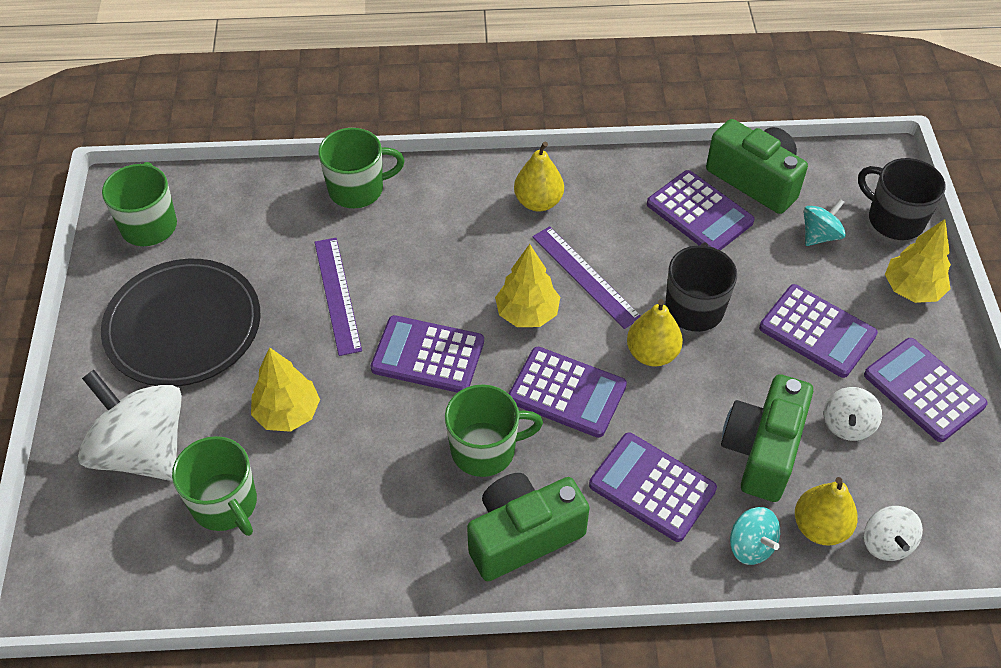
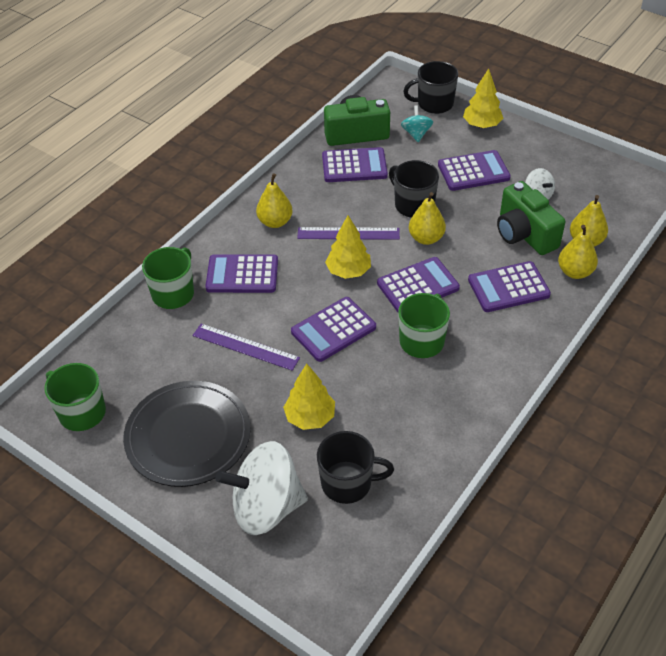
camera: 50 degrees left, 5 degrees down
(225, 504) = (348, 483): green mug -> black mug
(523, 536) = (492, 356): green camera -> none
(750, 546) = (575, 272): turquoise spinning top -> yellow pear
(886, 543) = (614, 224): white spinning top -> none
(924, 390) = (542, 158): purple calculator -> purple calculator (242, 274)

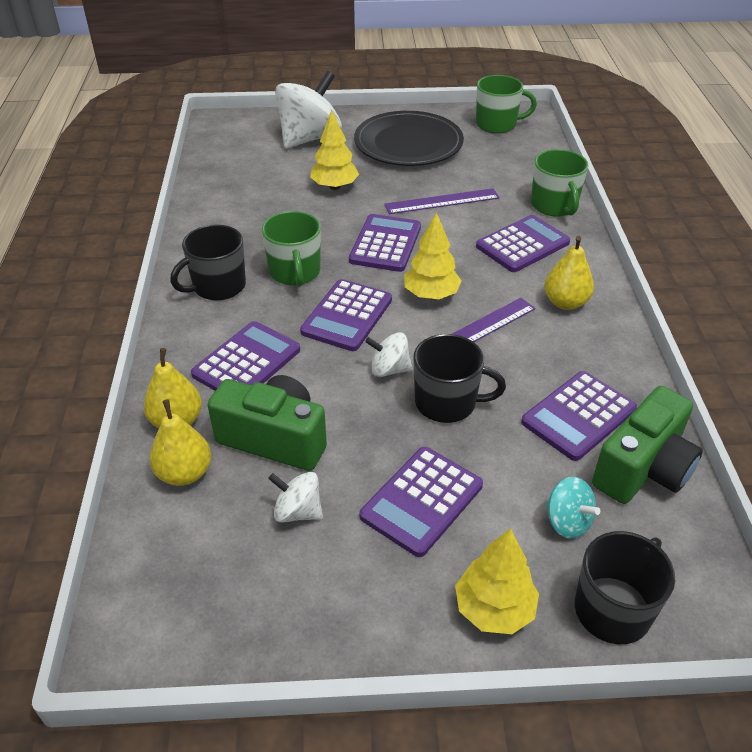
camera: 140 degrees right, 5 degrees down
(348, 483) = (266, 168): black mug -> black mug (218, 286)
(426, 238) = (389, 369): yellow pear -> white spinning top

